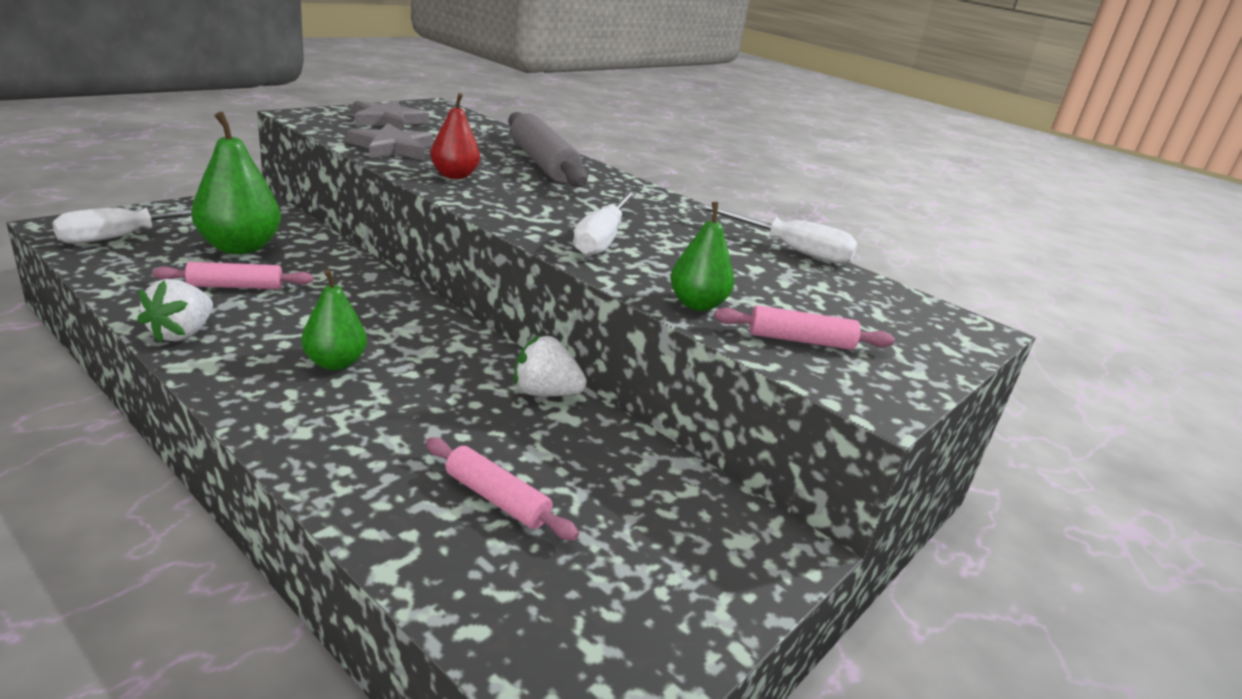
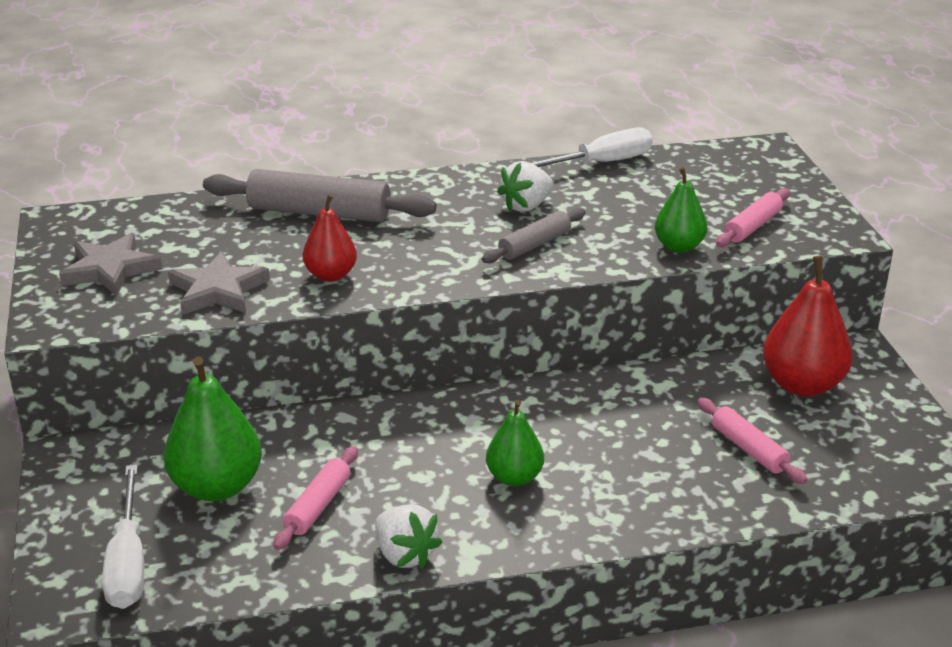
camera: 50 degrees left, 5 degrees up
(496, 499) = (749, 449): pink rolling pin -> pink rolling pin turned 75 degrees clockwise
(545, 393) = (625, 383): white strawberry -> white strawberry (526, 206)
(602, 239) = (534, 245): white screwdriver -> grey rolling pin
(667, 515) = (802, 385): none -> red pear

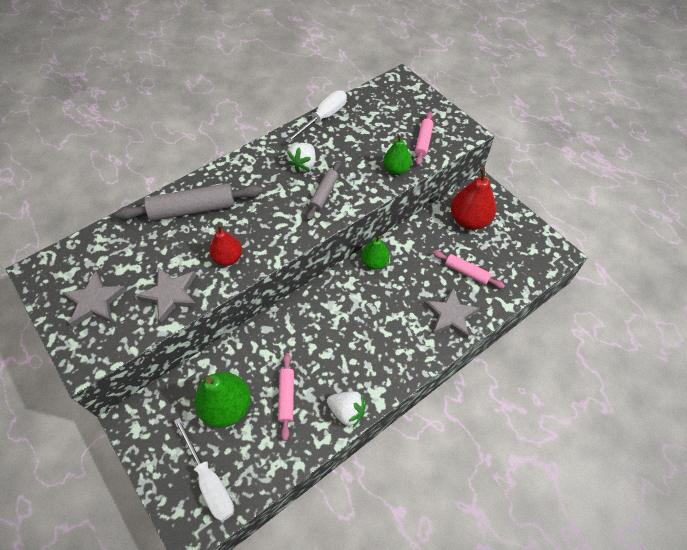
camera: 25 degrees left, 25 degrees up
(514, 477) = (371, 336): green pear -> green pear (374, 263)
(678, 495) = (450, 315): none -> grey star

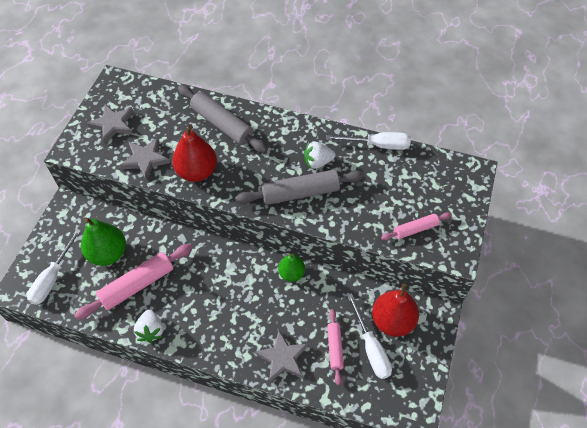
camera: 55 degrees right, 0 degrees up
(228, 258) = (197, 172): red pear -> red pear, size x1.63
(286, 397) = (137, 285): pink rolling pin -> pink rolling pin, size x1.76
(324, 194) = (300, 193): grey rolling pin -> grey rolling pin, size x1.76
(396, 169) = (367, 226): green pear -> none
(483, 248) = (371, 348): none -> white screwdriver

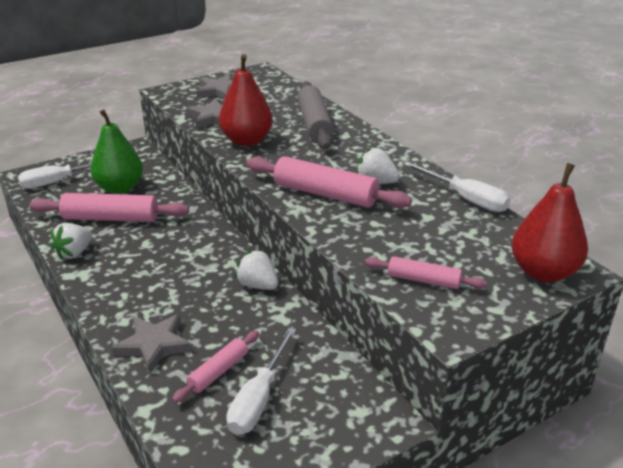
camera: 40 degrees right, 25 degrees down
(291, 273) = (258, 285): green pear -> white strawberry
(300, 193) = (325, 194): grey rolling pin -> pink rolling pin
(392, 321) = (318, 391): red pear -> red pear (543, 272)

